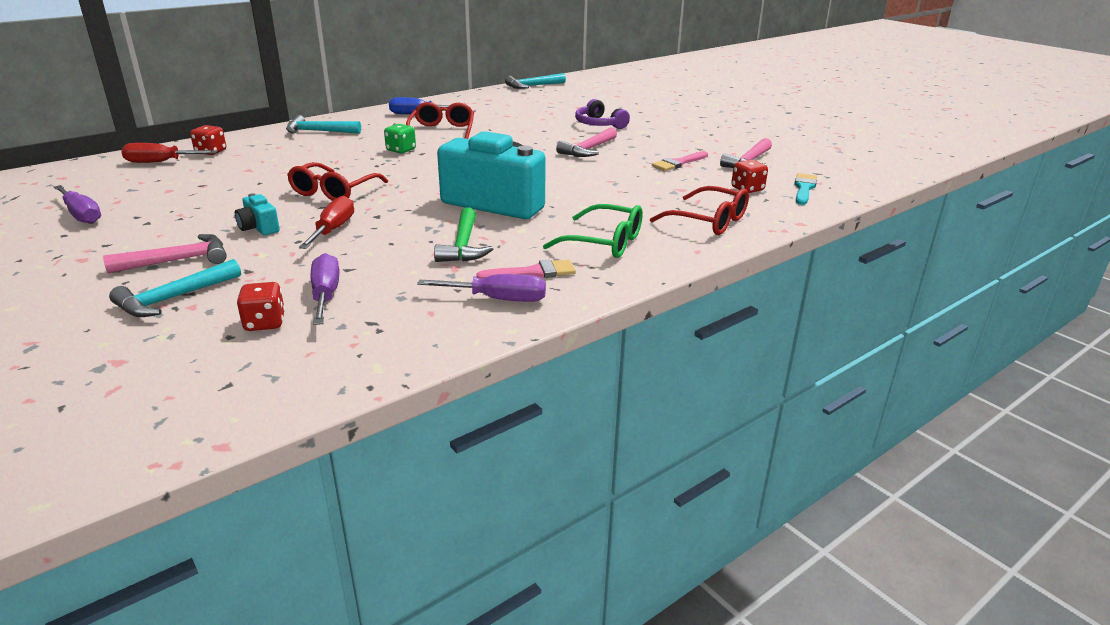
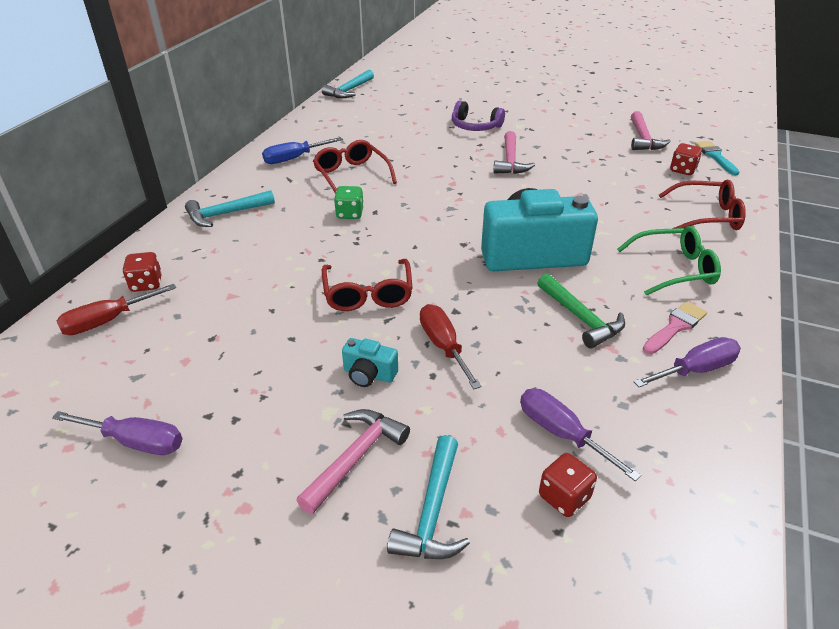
camera: 30 degrees left, 10 degrees up
(678, 163) = (598, 155): pink brush -> none

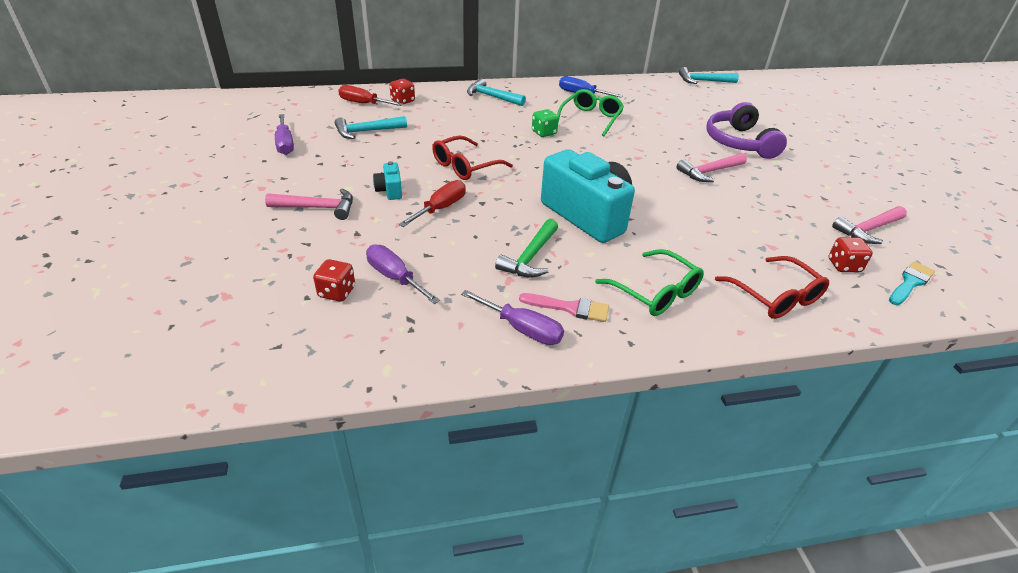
camera: 55 degrees right, 0 degrees up
(351, 175) = (591, 119): red glasses -> green glasses
(432, 512) = (293, 245): turquoise hammer -> turquoise hammer (366, 131)
(475, 126) = (739, 142): purple headphones -> purple headphones, size x1.50
(561, 433) = (395, 277): purple screwdriver -> purple screwdriver turned 60 degrees counterclockwise

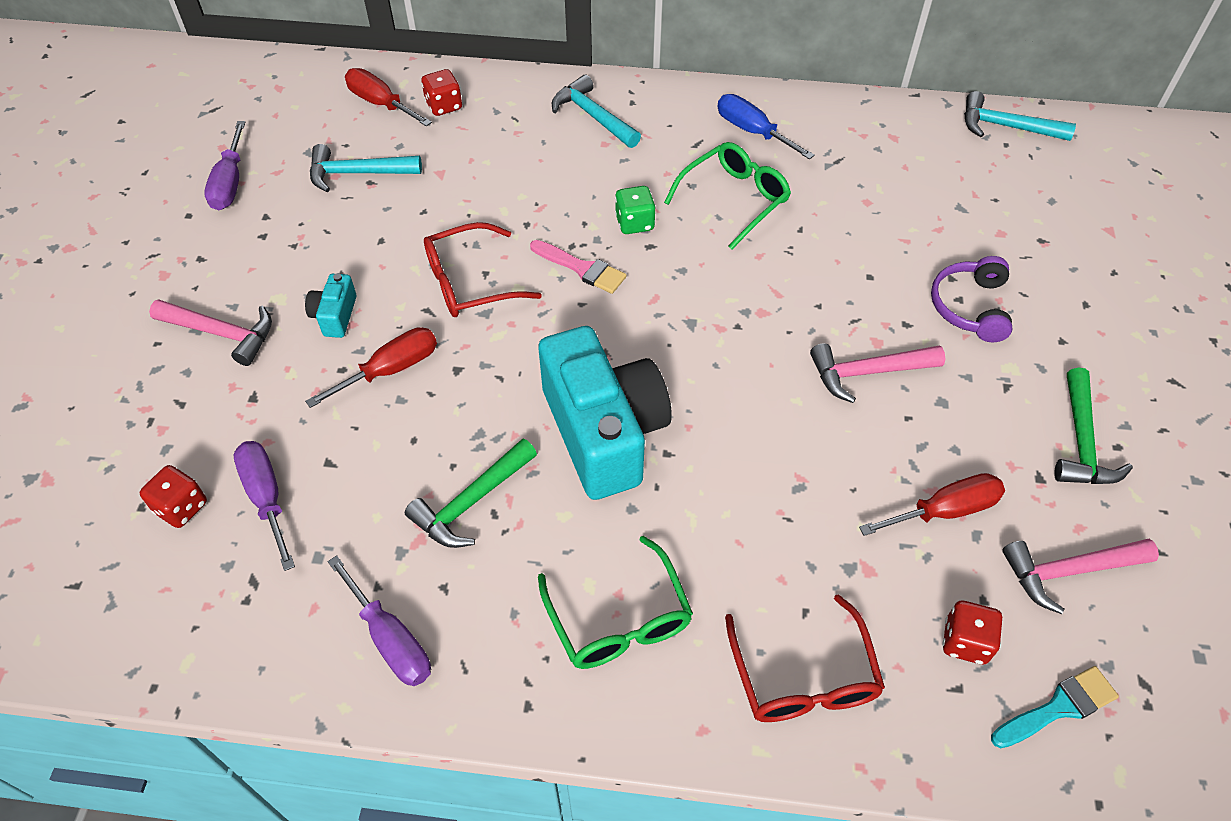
camera: 20 degrees right, 15 degrees up
(569, 308) = (476, 617): pink brush -> pink brush (581, 268)
(739, 142) = (970, 307): purple headphones -> purple headphones, size x0.67
(790, 217) = (945, 511): none -> red screwdriver
(831, 182) = (1081, 442): none -> green hammer

